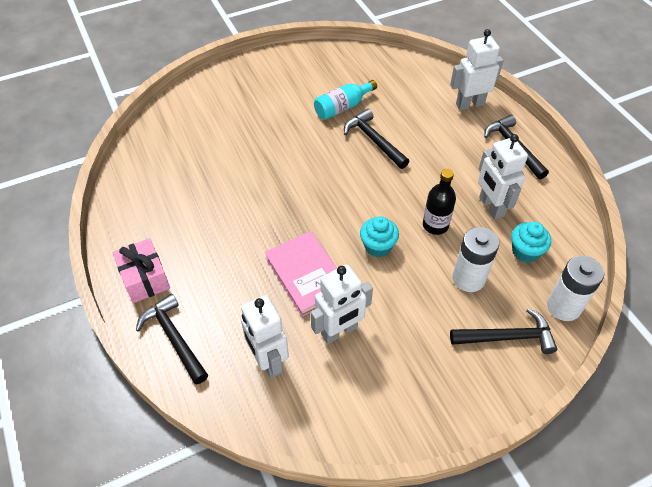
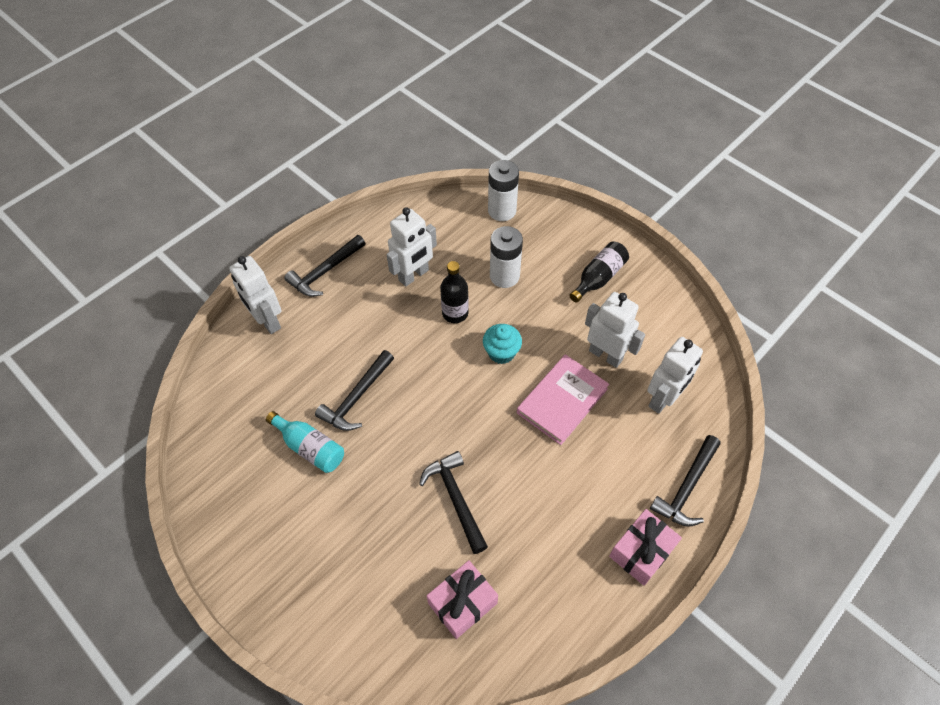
camera: 110 degrees left, 5 degrees up
(181, 158) = (462, 603): none -> pink gift
(439, 366) = (598, 278): none -> black bottle
(507, 337) = (549, 240): black hammer -> black hammer (455, 499)
(525, 252) = (456, 242): turquoise cupcake -> none

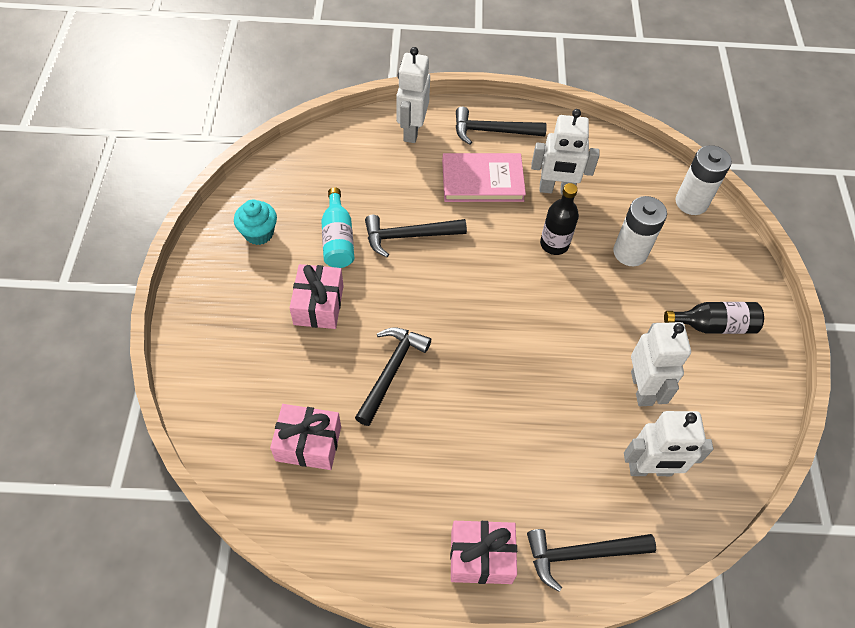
camera: 45 degrees right, 0 degrees up
(354, 506) = (318, 305): none -> pink gift
(501, 352) = (555, 305): turquoise cupcake -> turquoise cupcake (259, 233)
(562, 401) = (559, 385): pink book -> pink book (482, 180)

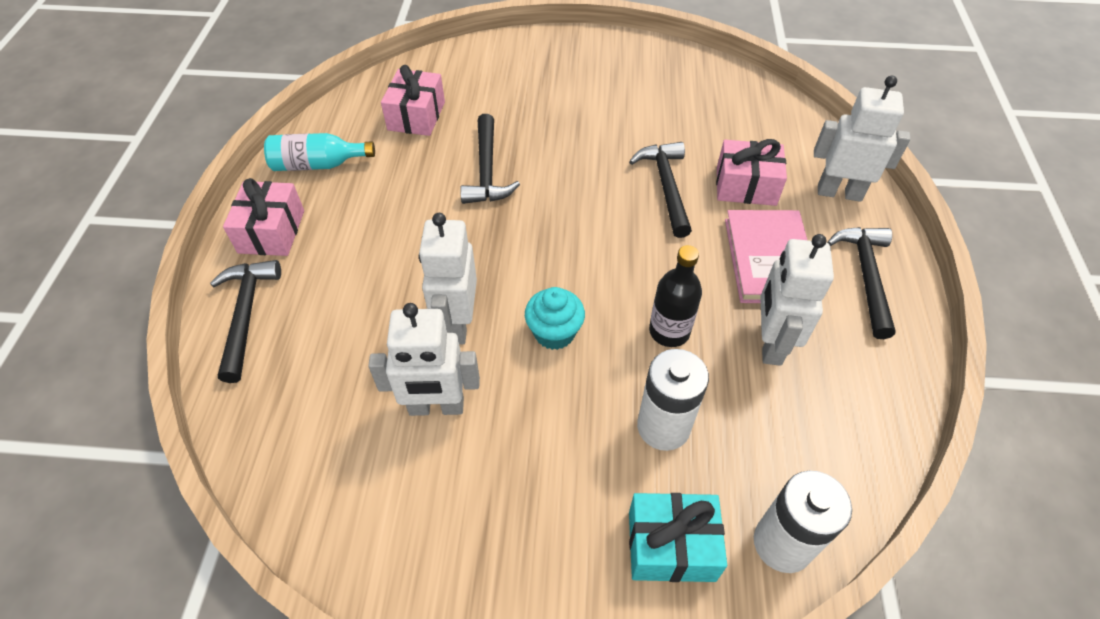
camera: 95 degrees right, 5 degrees down
(259, 233) = (656, 76): turquoise cupcake -> turquoise cupcake (554, 333)
(318, 305) = (569, 119): pink gift -> pink gift (746, 186)
(338, 239) = (655, 131): turquoise bottle -> turquoise bottle (318, 165)
(391, 371) = (487, 170): black hammer -> black hammer turned 60 degrees clockwise
(650, 469) = (323, 398): white robot -> white robot (457, 324)
(706, 254) = (671, 546): none -> turquoise gift
(713, 325) = (531, 526): black bottle -> none

